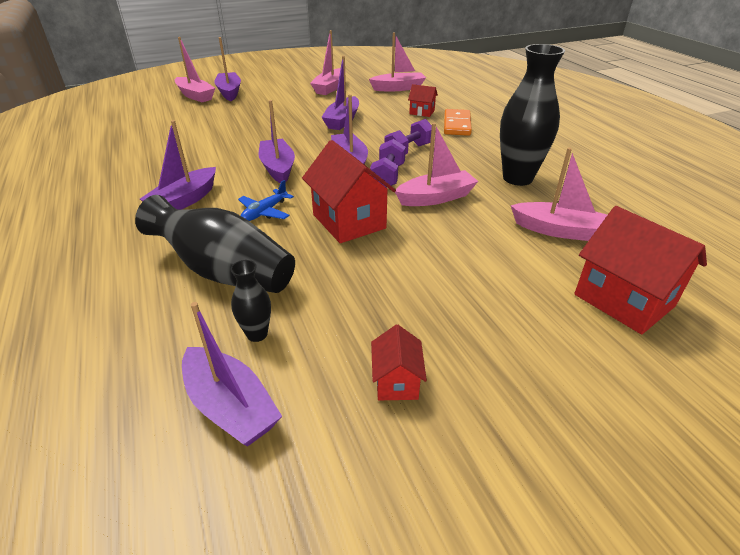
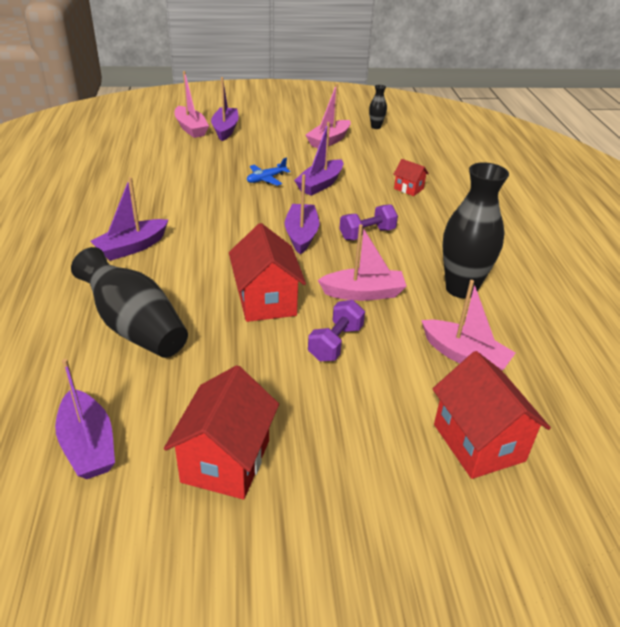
camera: 15 degrees right, 0 degrees up
(257, 334) = (135, 390): black vase -> black vase (376, 127)
(265, 212) = (195, 274): blue plane -> blue plane (266, 179)
(278, 168) = (230, 229): purple boat -> none
(387, 176) = (329, 259): purple dumbbell -> purple dumbbell (335, 343)
(396, 381) = (226, 461): red house -> red house, size x1.92
(398, 88) = (401, 153): pink boat -> none
(457, 125) = (437, 211): orange domino -> none

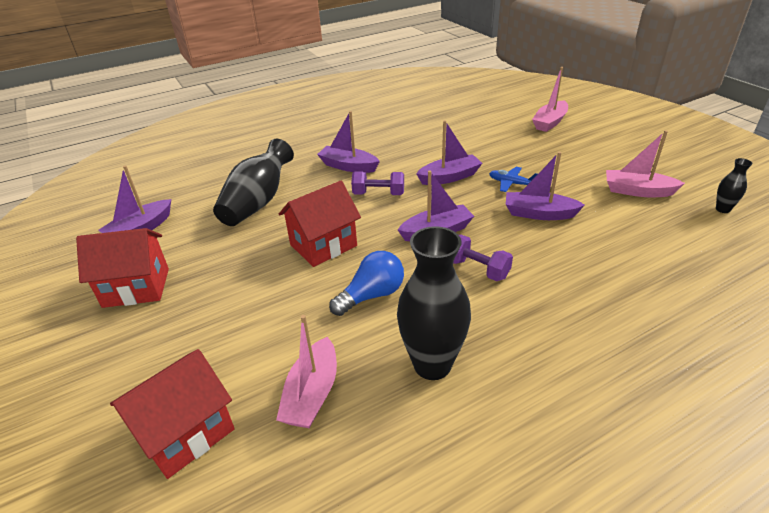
camera: 70 degrees right, 0 degrees up
(225, 129) = (572, 136): purple boat -> purple boat (449, 177)
(335, 343) = (288, 300): purple dumbbell -> purple dumbbell (378, 194)
(363, 293) = (372, 295): pink boat -> blue light bulb
(408, 189) = (606, 272): red house -> none

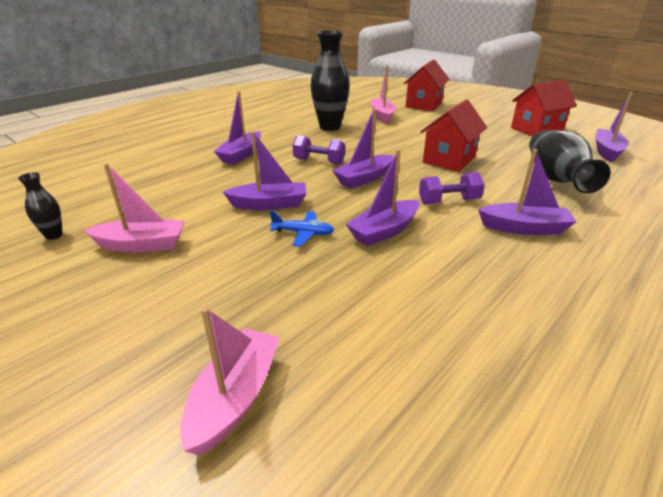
camera: 160 degrees right, 5 degrees down
(372, 295) = (384, 143): blue light bulb -> none
(582, 302) = (241, 155): none -> purple boat

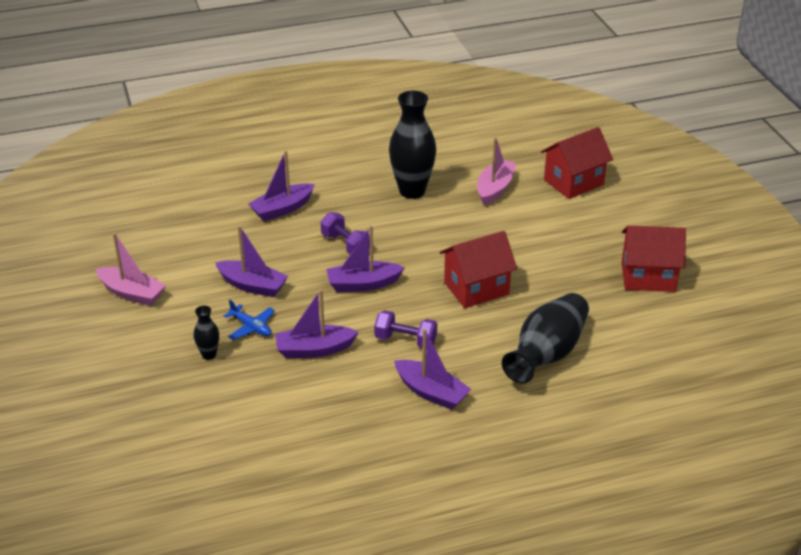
camera: 30 degrees right, 5 degrees up
(54, 235) = (80, 260): black vase -> black vase (209, 355)
(235, 397) = (115, 425): pink boat -> none
(607, 151) = (673, 340): purple boat -> none

